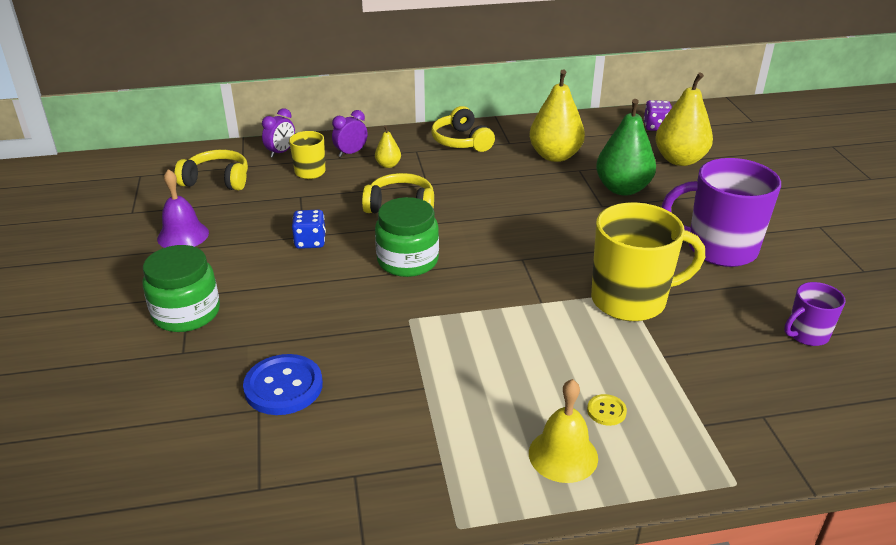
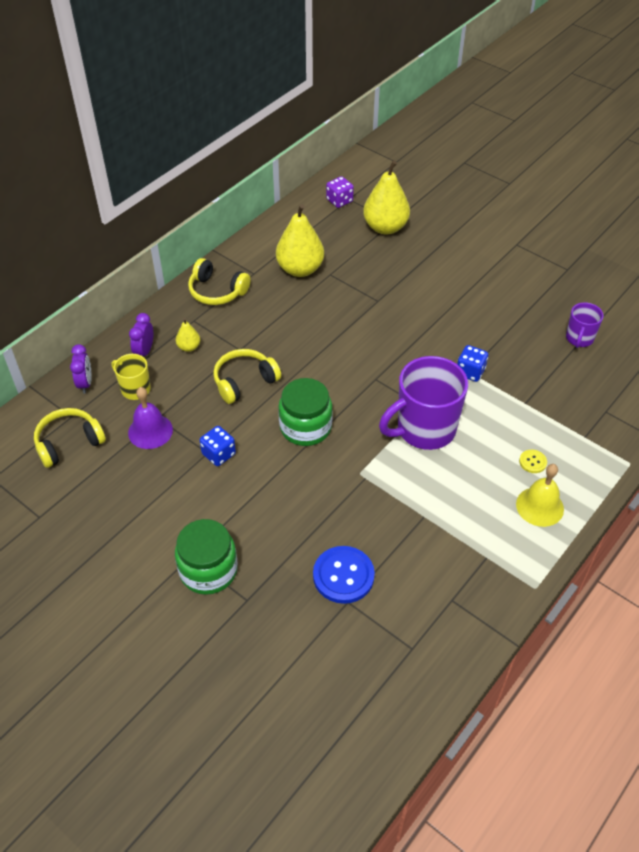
camera: 40 degrees left, 15 degrees up
(183, 235) = (114, 510): purple bell -> purple bell (150, 431)
(622, 188) = (375, 276): green pear -> none
(631, 300) = (470, 372): yellow mug -> blue dice
(719, 249) = (479, 298): purple mug -> purple mug (424, 429)

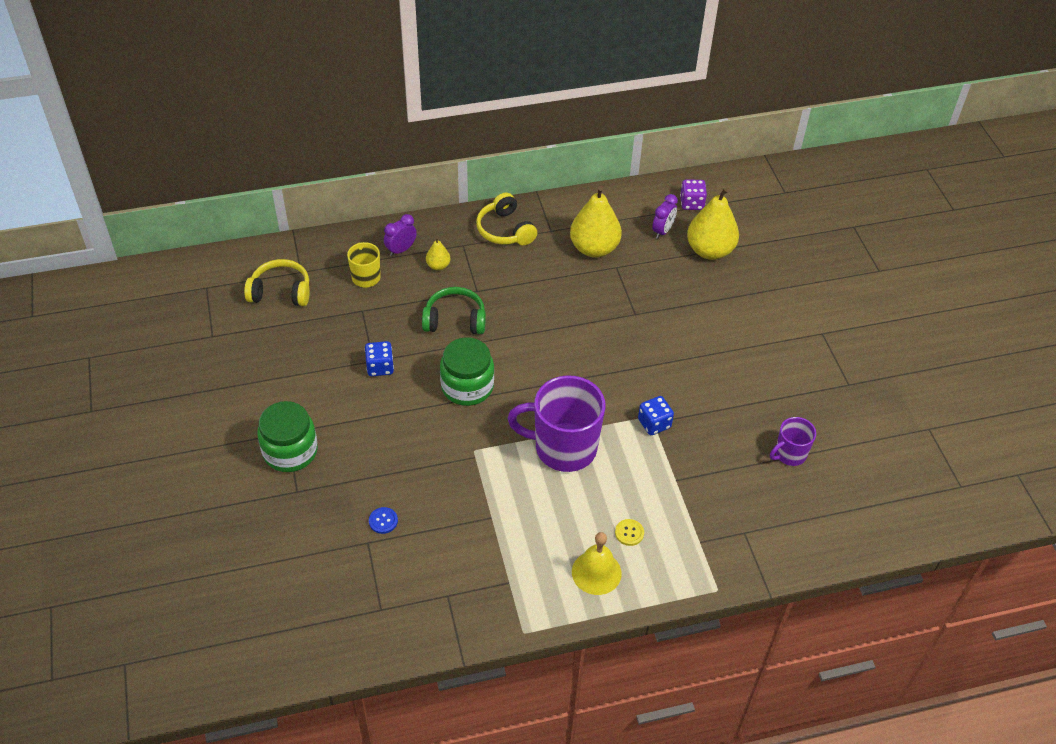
camera: 35 degrees right, 0 degrees up
(85, 383) = (334, 251): purple clock -> purple clock (662, 231)
(150, 431) = (346, 318): purple bell -> none
(244, 381) = (455, 320): yellow headphones -> green headphones
(343, 576) = (383, 521): blue button -> blue button, size x0.48

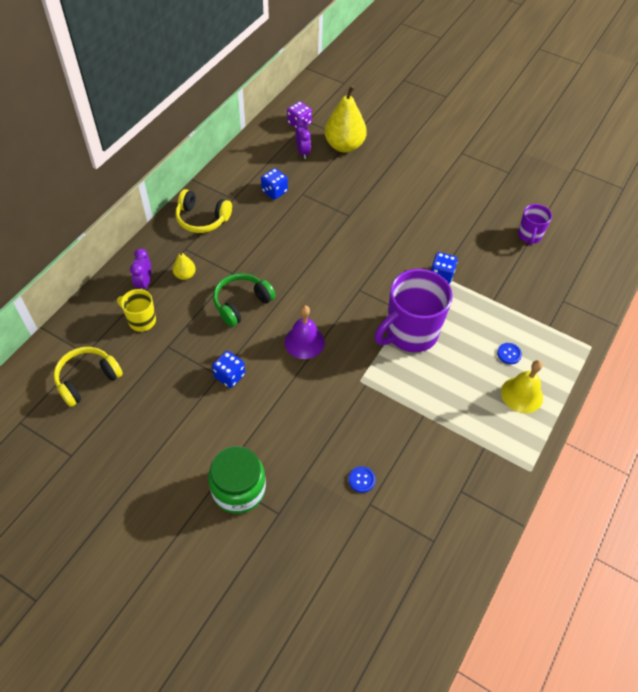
camera: 45 degrees left, 5 degrees up
(467, 386) = (304, 342): green jar -> purple bell
(594, 248) = (274, 191): yellow pear -> blue dice
(629, 533) = (509, 354): yellow button -> blue button

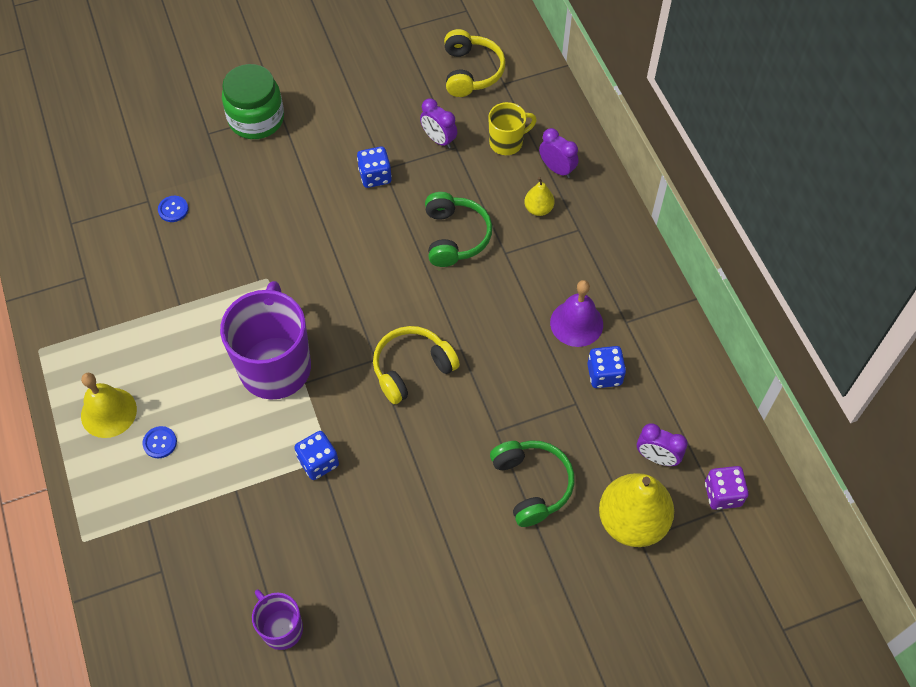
camera: 130 degrees right, 5 degrees up
(168, 359) = (438, 140): none -> purple clock
(202, 219) = (614, 271): yellow headphones -> yellow headphones (412, 368)
(304, 342) = (356, 261): purple bell -> purple bell (576, 323)
(363, 187) = (532, 484): none -> green headphones

